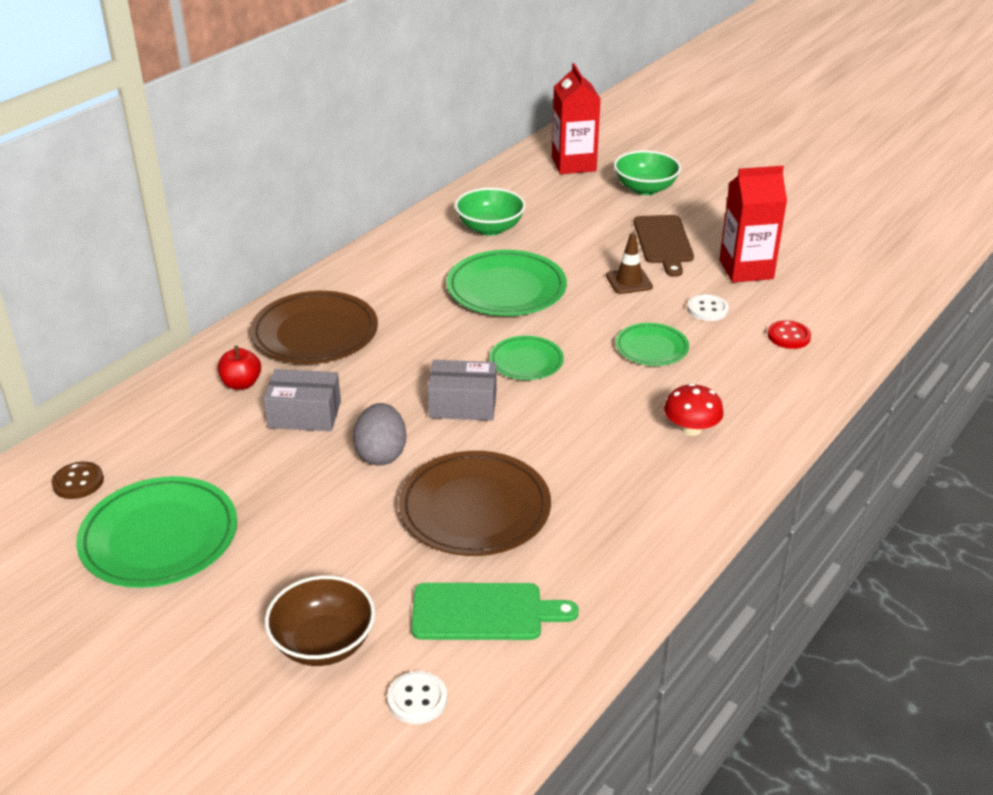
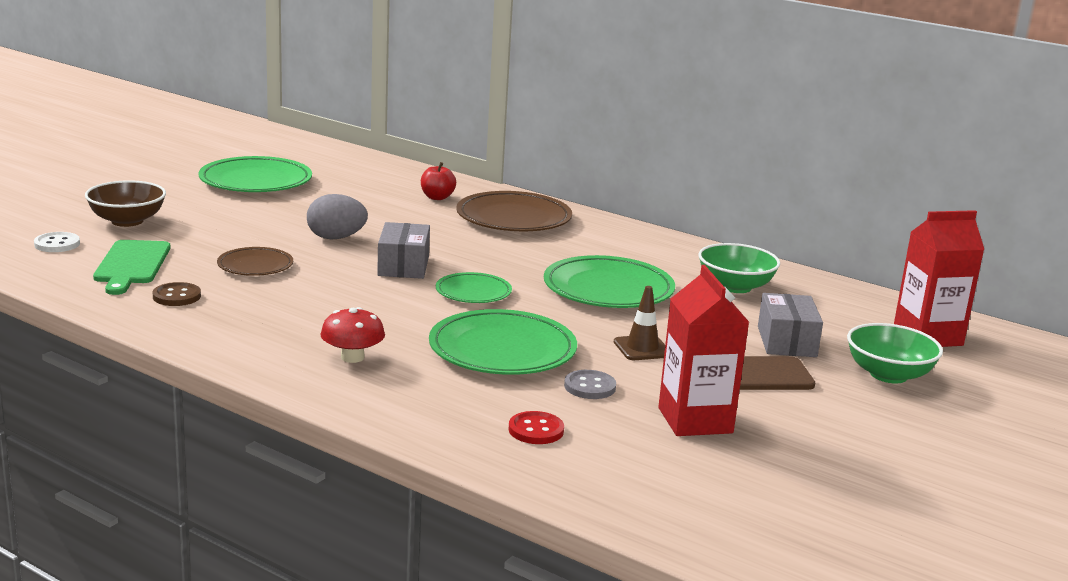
camera: 85 degrees right, 15 degrees down
(78, 482) = (322, 161): brown button -> brown button (177, 296)
(304, 414) = (394, 215): grey box -> grey box (787, 341)
(474, 509) = (255, 266): brown plate -> brown plate, size x0.57
(651, 348) = (502, 350): green plate -> green plate, size x1.76
(707, 309) = (590, 387): white button -> grey button

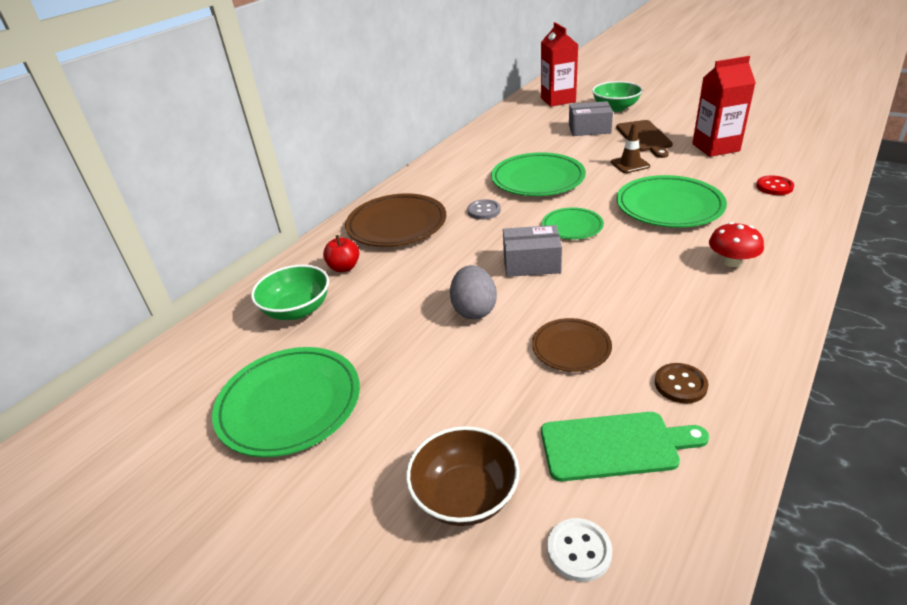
camera: 85 degrees left, 15 degrees up
(590, 387) = (700, 176): grey button -> grey button (484, 211)
(735, 287) = (511, 143): green bowl -> green bowl (297, 310)

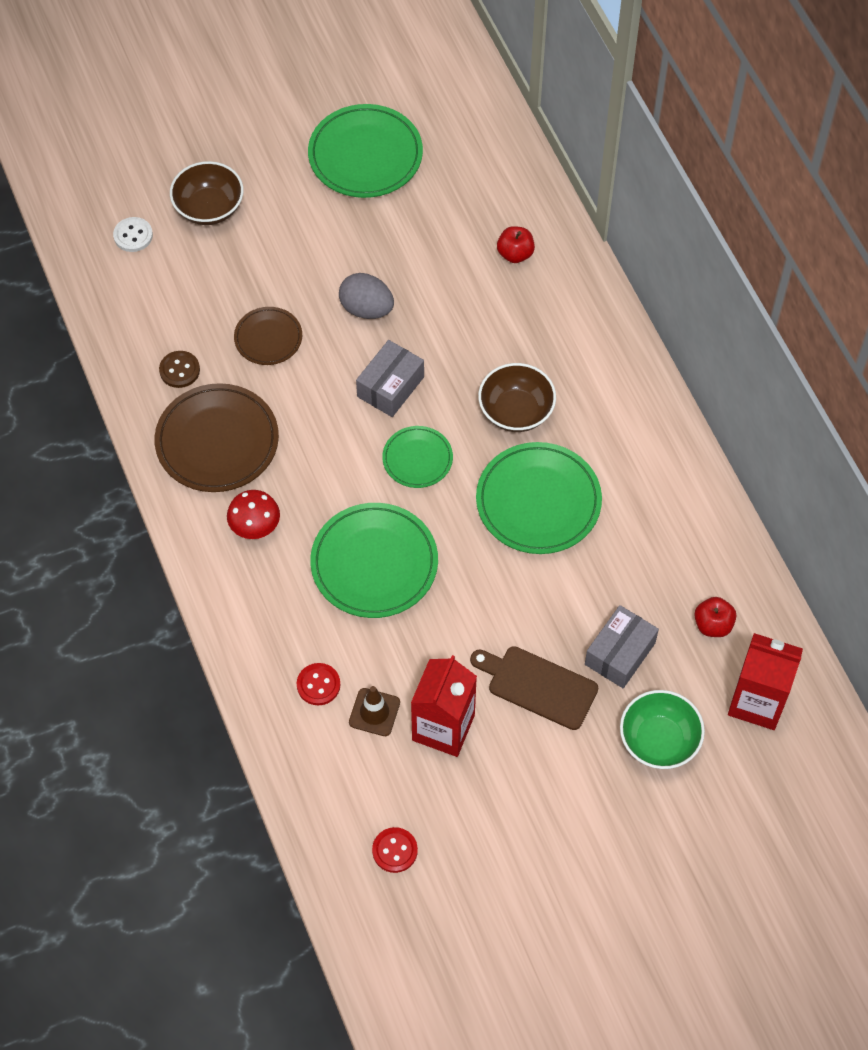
camera: 120 degrees right, 25 degrees up
(297, 310) = (478, 198): green bowl -> none
(396, 225) = (557, 327): brown plate -> brown plate (217, 441)
(484, 211) = (516, 411): grey button -> brown bowl
(535, 118) = (713, 625): none -> red apple
(614, 445) = (173, 298): green cutting board -> none
(630, 164) = (487, 610): brown traffic cone -> brown traffic cone (374, 712)
(798, 132) = (395, 850): none -> red button

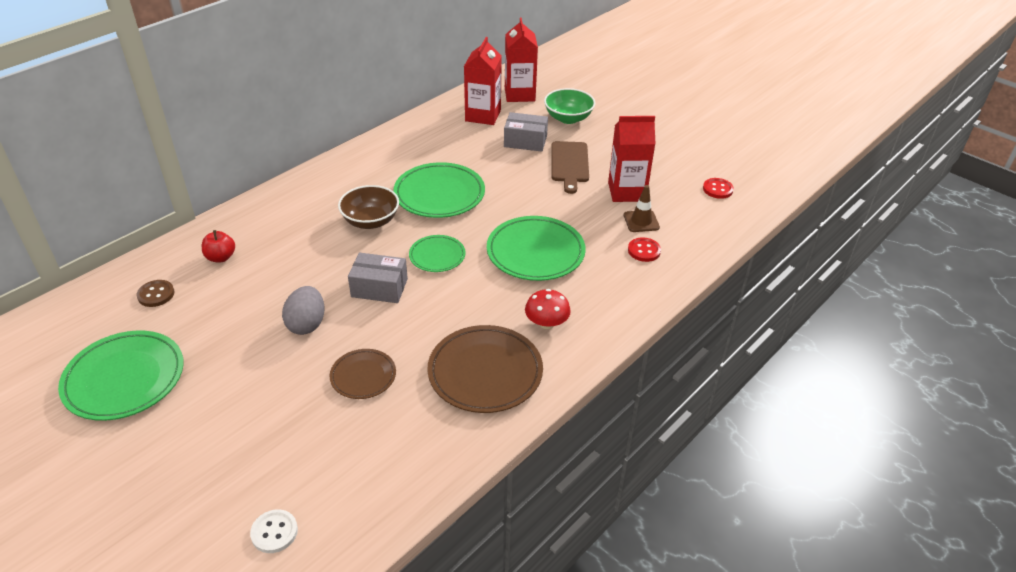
camera: 115 degrees left, 20 degrees down
(179, 370) = (426, 426): brown button -> brown button (156, 294)
(209, 208) = (218, 478): brown bowl -> none
(713, 625) = (483, 115): red apple -> red carton

